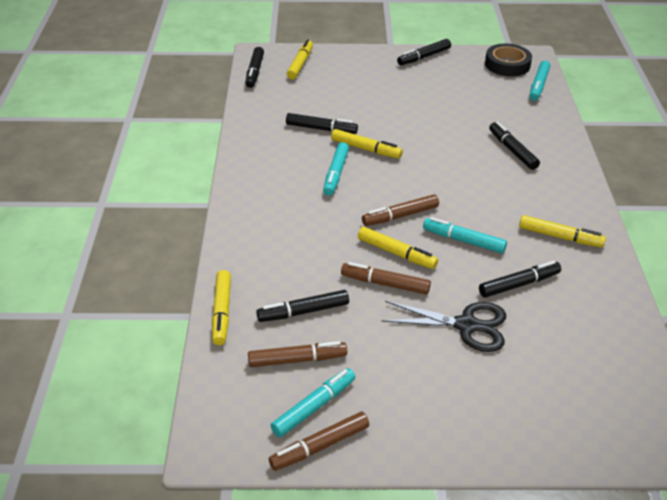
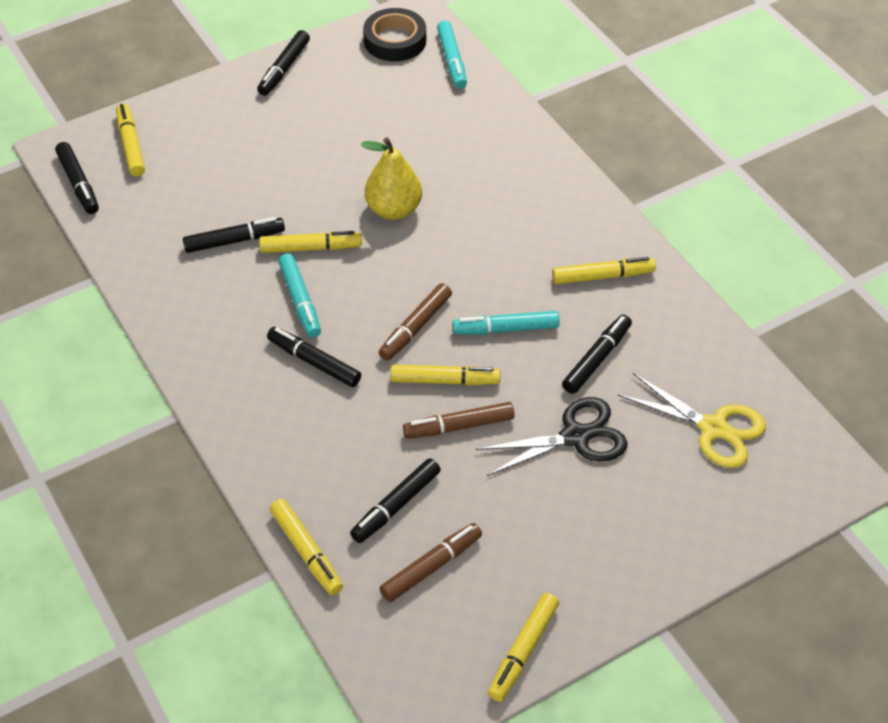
camera: 30 degrees left, 10 degrees up
(314, 407) = (487, 611): turquoise marker -> none
(319, 446) = (523, 651): brown marker -> yellow marker
(437, 148) = (394, 209): none -> yellow pear
(512, 150) = (481, 175): black marker -> black marker (314, 362)
(582, 366) = (713, 428): none -> yellow scissors

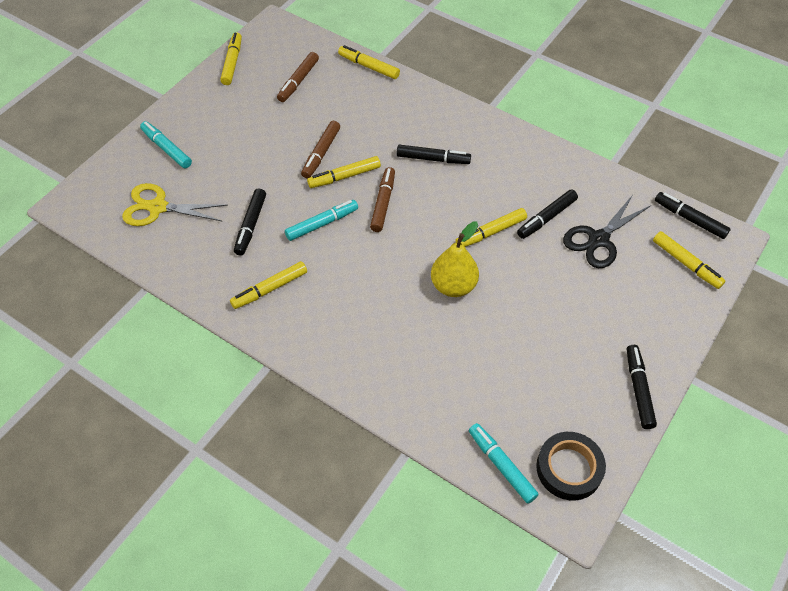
camera: 155 degrees right, 5 degrees up
(300, 301) = (470, 193): turquoise marker -> turquoise marker (167, 148)
(396, 505) = (334, 102): black marker -> none
(459, 426) = (321, 153): brown marker -> brown marker turned 150 degrees clockwise
(575, 436) = (246, 172): black scissors -> black scissors (598, 239)

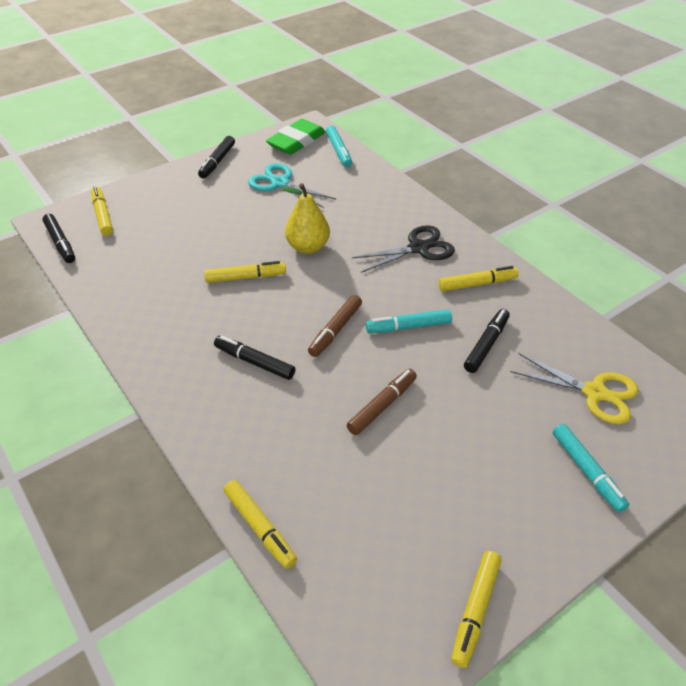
camera: 160 degrees left, 10 degrees down
(298, 81) = (376, 533): brown marker -> none
(344, 176) = (365, 370): yellow marker -> none
(538, 374) = (280, 183): none -> turquoise scissors
(546, 218) = (184, 276): black marker -> none
(569, 468) = (296, 141): black tape -> green eraser
(598, 239) = (155, 248): black scissors -> black scissors (418, 248)

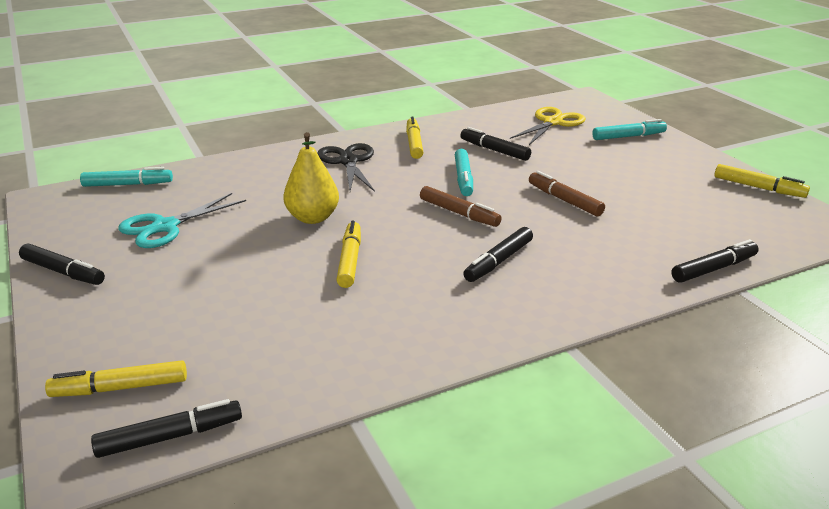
camera: 80 degrees left, 15 degrees down
(260, 527) = (714, 269): yellow marker -> black marker
(296, 141) = (74, 209): green eraser -> none

